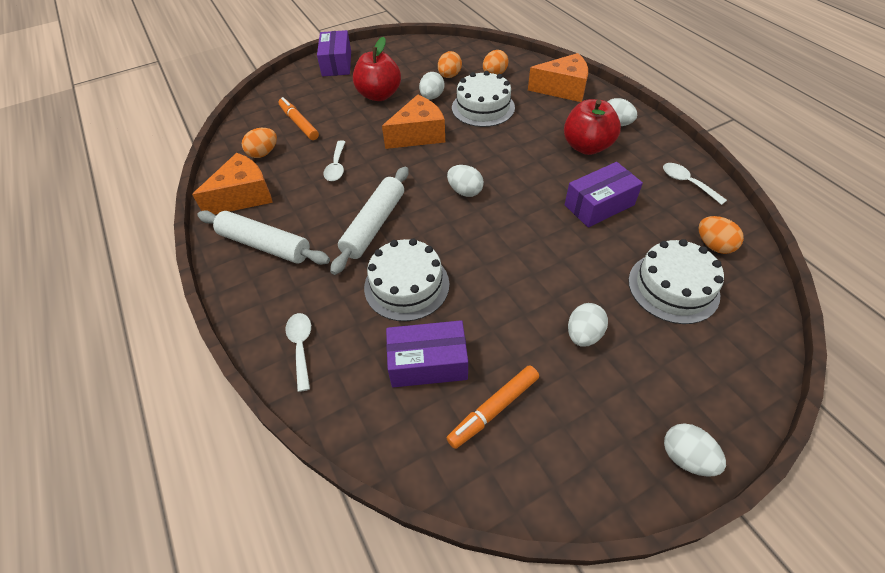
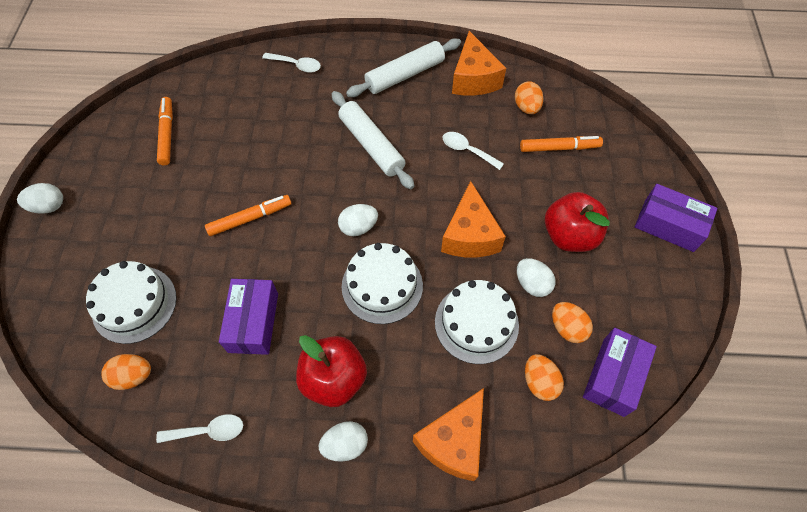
camera: 120 degrees right, 10 degrees up
(406, 285) = (294, 137): white cake -> white cake (382, 286)
(428, 363) = (226, 119): purple box -> purple box (613, 376)
(522, 262) = (250, 218): none -> orange marker
(583, 334) = (161, 214): white egg -> none

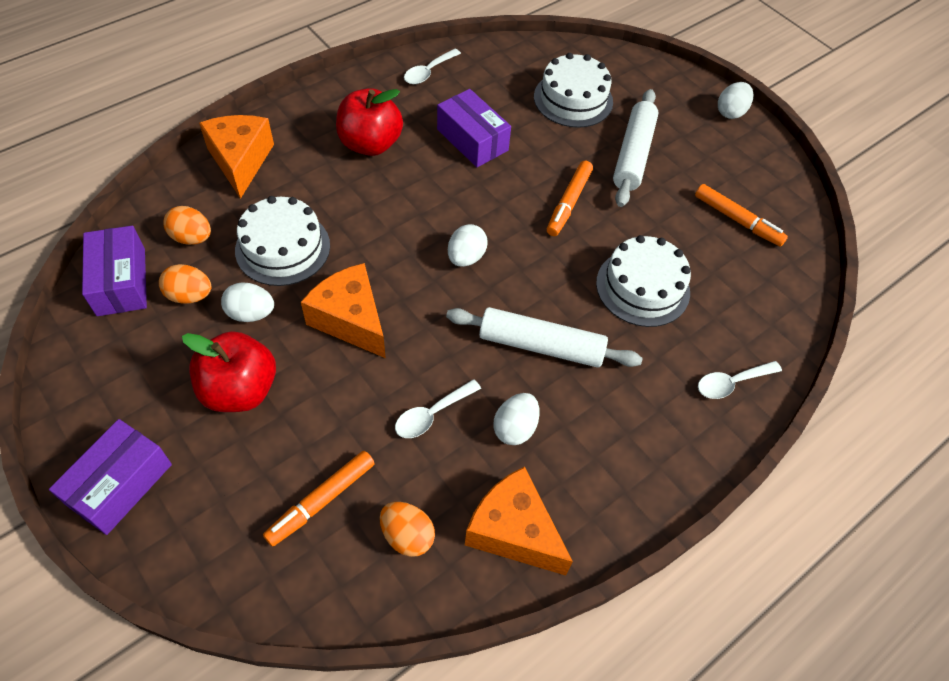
camera: 135 degrees right, 5 degrees down
(133, 376) = (515, 67): orange egg -> none
(345, 445) = (323, 116): white egg -> white egg (515, 428)
(382, 286) = (395, 225): white cake -> white cake (642, 287)
(405, 75) = (601, 467): white rolling pin -> white rolling pin (633, 154)
(467, 150) = (432, 414): white spoon -> white spoon turned 150 degrees clockwise
(668, 225) = (120, 484): purple box -> purple box turned 45 degrees counterclockwise

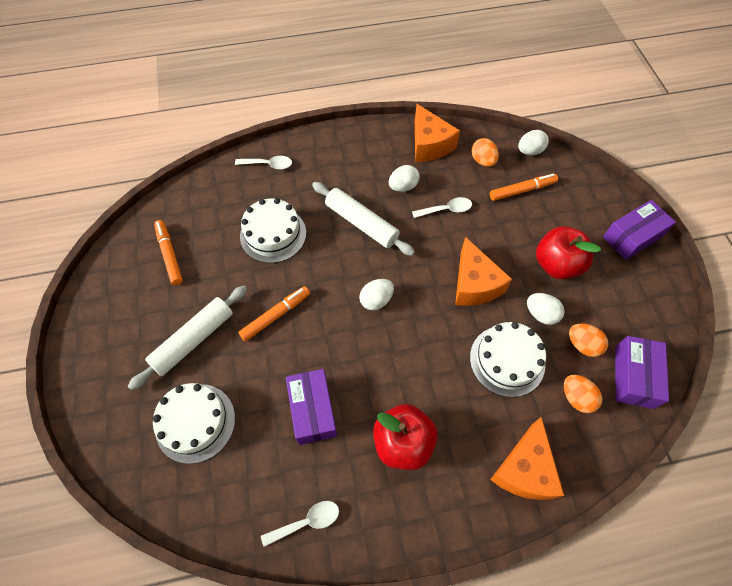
camera: 150 degrees left, 5 degrees up
(730, 112) = (78, 350): white egg -> white egg (529, 151)

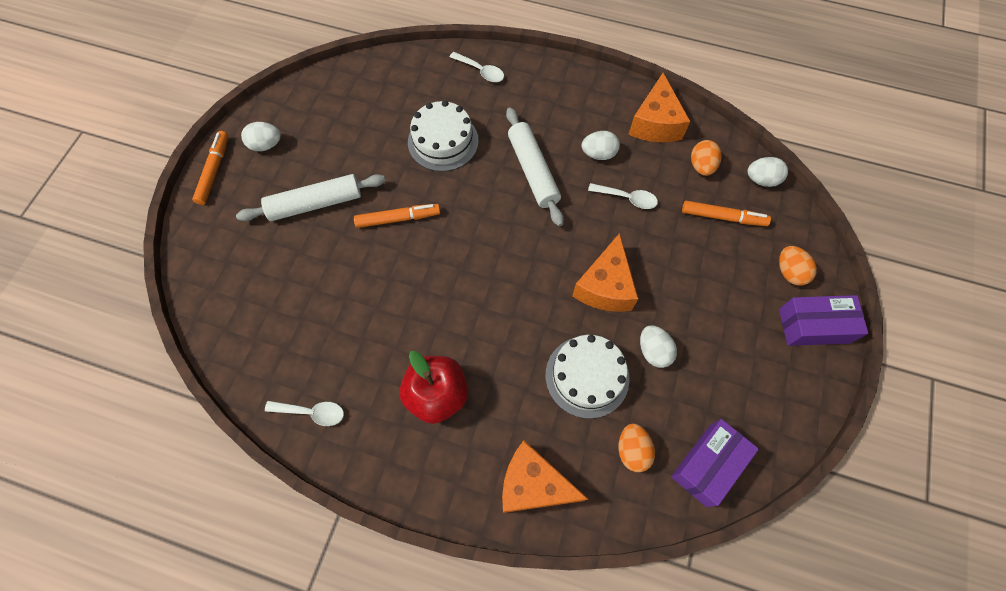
camera: 30 degrees right, 5 degrees up
(169, 255) = (341, 116): orange marker -> orange marker (214, 171)
(195, 422) = (274, 276): white cake -> none
(312, 410) = (376, 321): purple box -> none
(376, 300) = (498, 252): white egg -> white egg (266, 145)
(524, 469) = (533, 484): orange cheese -> orange cheese turned 60 degrees clockwise
(556, 265) = (706, 311): red apple -> none
(582, 345) = (676, 404): orange egg -> orange egg (789, 272)

